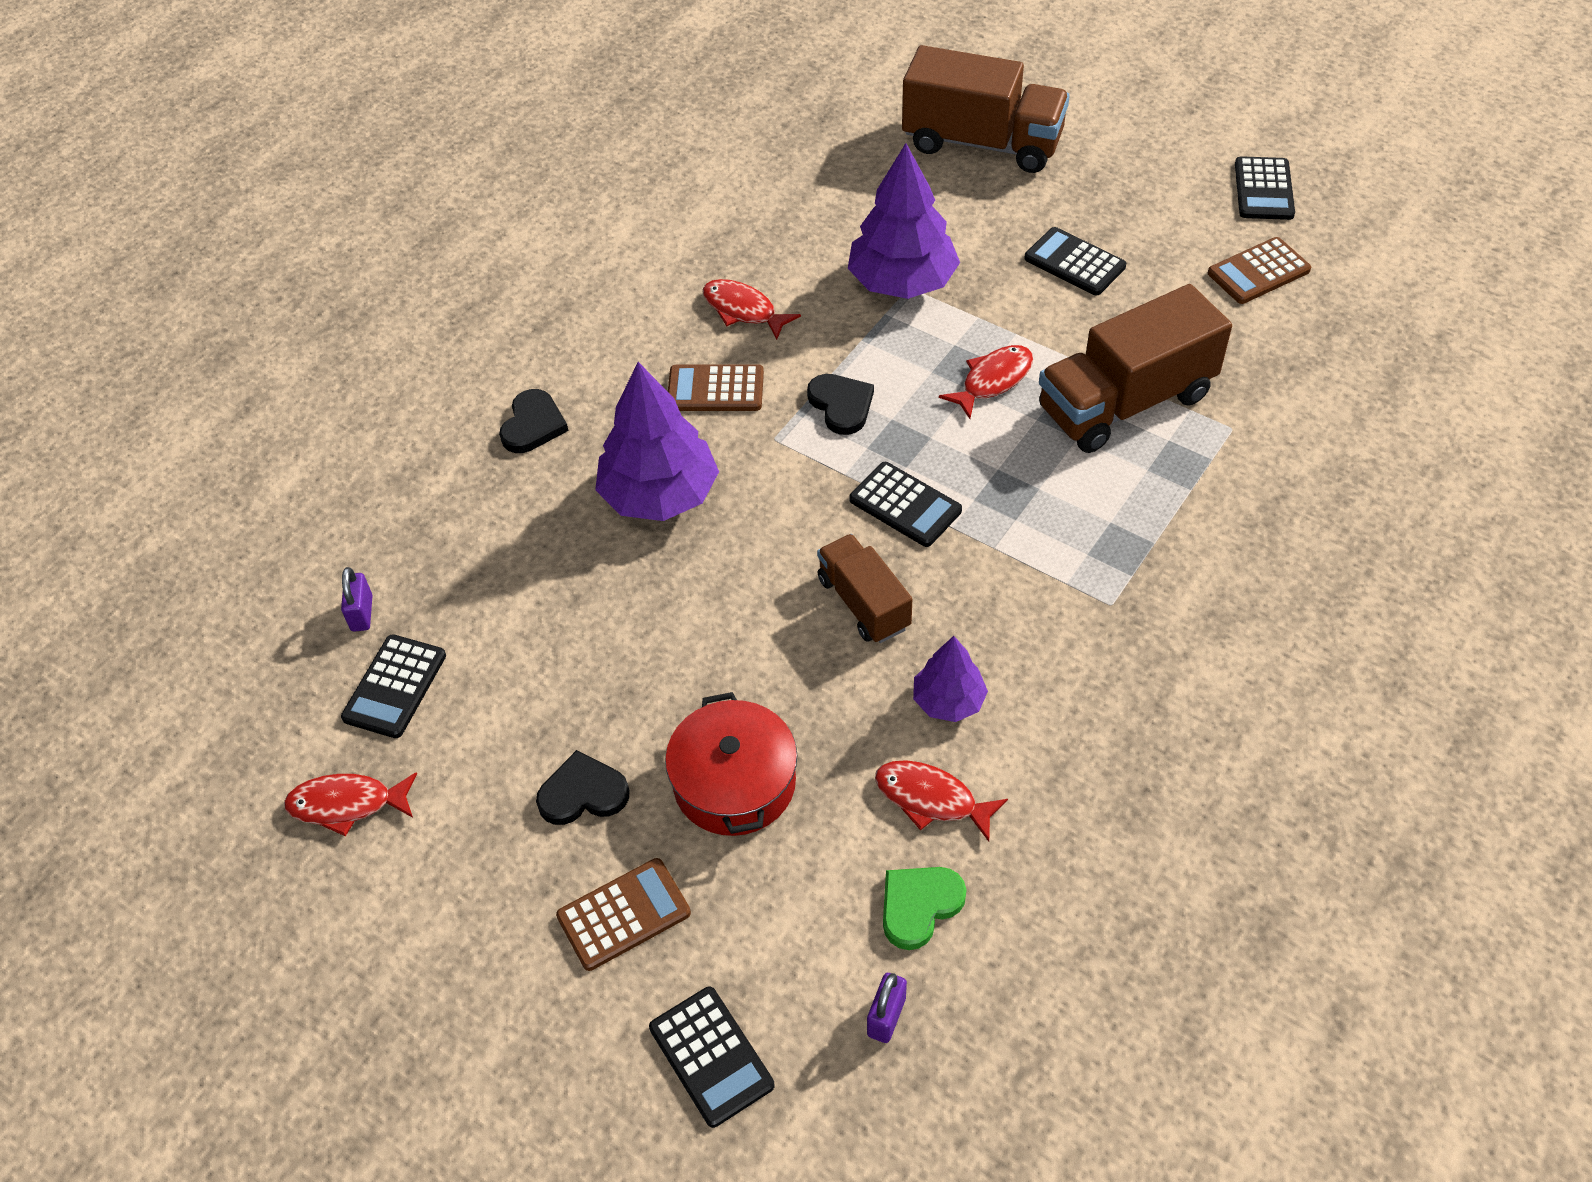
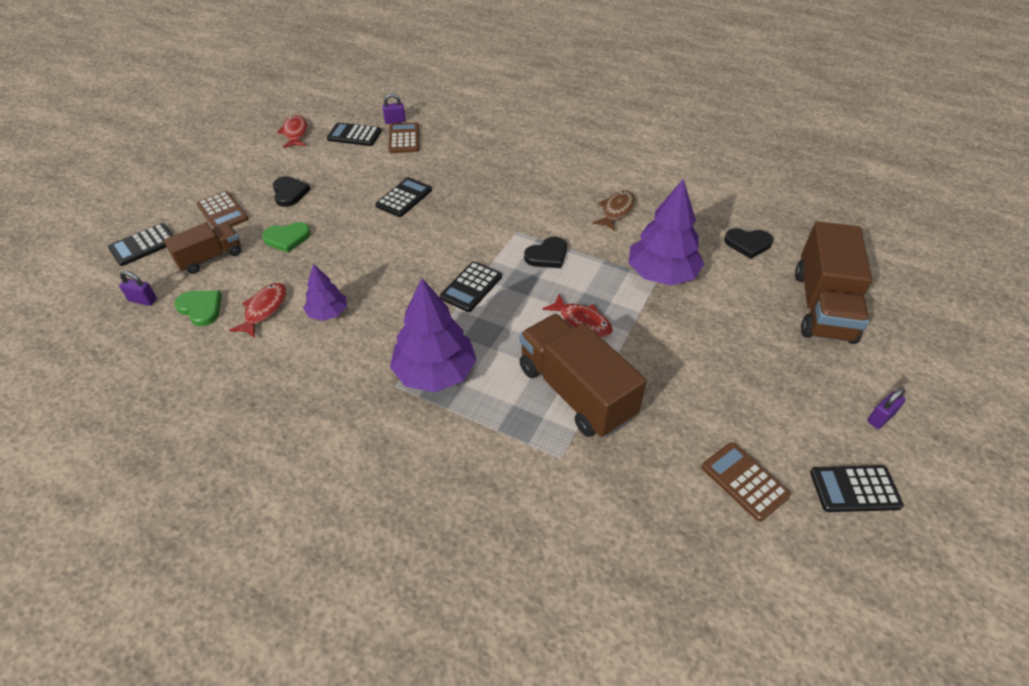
camera: 80 degrees right, 5 degrees down
(533, 425) = (514, 151): black heart -> black heart (748, 244)
(660, 495) = (471, 195): purple tree -> purple tree (435, 373)
(715, 389) = (550, 207): brown calculator -> brown calculator (404, 138)
(734, 783) = (287, 238): red pot -> green heart
(743, 310) = (616, 211): red fish -> brown fish
(864, 603) = (398, 275): brown truck -> brown truck (210, 258)
(1074, 262) = (712, 361): black calculator -> black calculator (404, 198)
(1166, 144) = (880, 418): none -> purple padlock

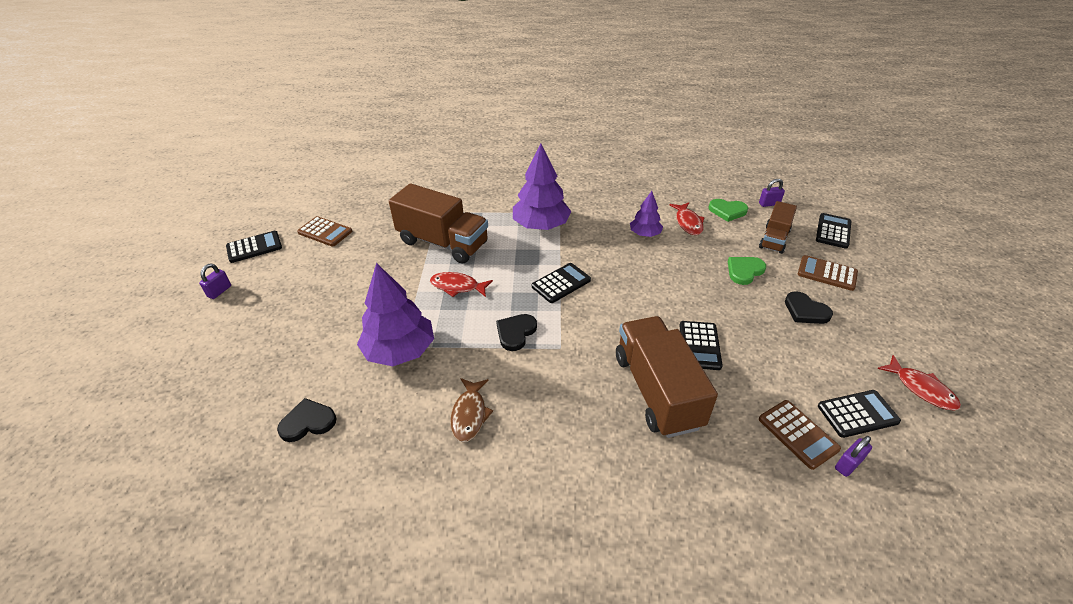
camera: 155 degrees right, 5 degrees down
(471, 287) = (561, 283): black calculator -> black calculator turned 45 degrees clockwise
(822, 306) = (238, 370): brown truck -> brown truck (657, 391)

